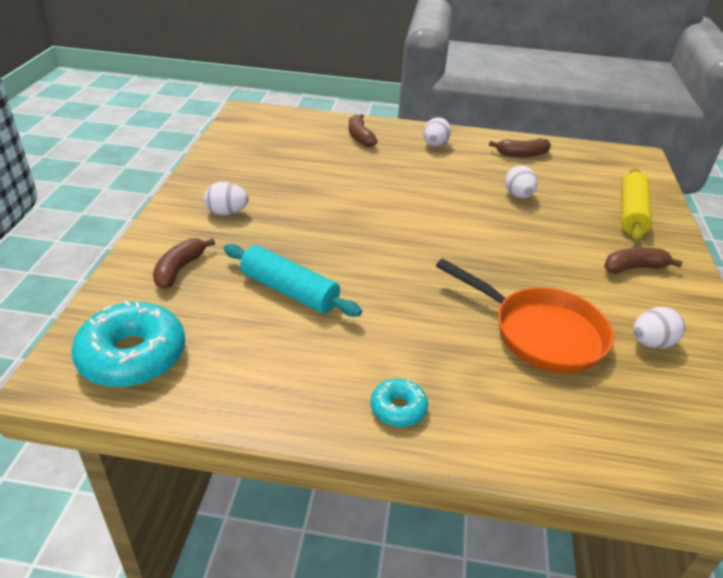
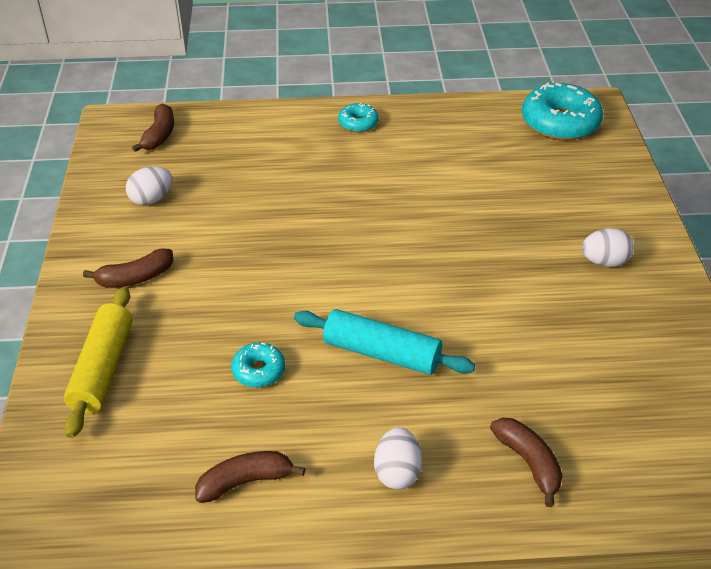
camera: 170 degrees right, 5 degrees up
(179, 269) = (590, 190): brown banana -> brown banana (159, 135)
(289, 291) = (480, 188): turquoise rolling pin -> turquoise rolling pin (381, 353)
(518, 195) = (258, 370): white egg -> turquoise donut
(541, 333) = (249, 191): orange pan -> none

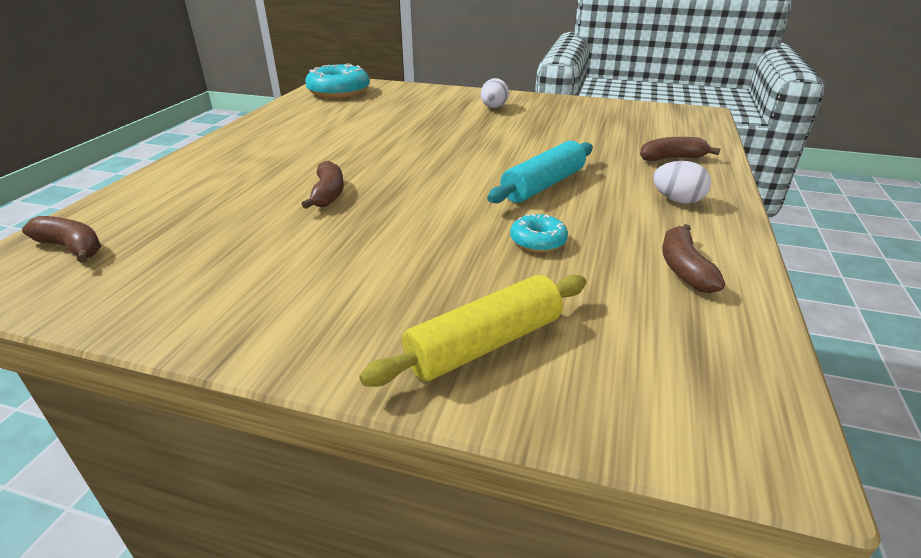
camera: 70 degrees left, 10 degrees down
(103, 369) = (484, 344): yellow rolling pin -> yellow rolling pin turned 60 degrees counterclockwise
(135, 278) = (333, 299): brown banana -> brown banana (328, 194)
(151, 199) = (195, 269): white egg -> none
(358, 123) = (234, 147): turquoise donut -> none

